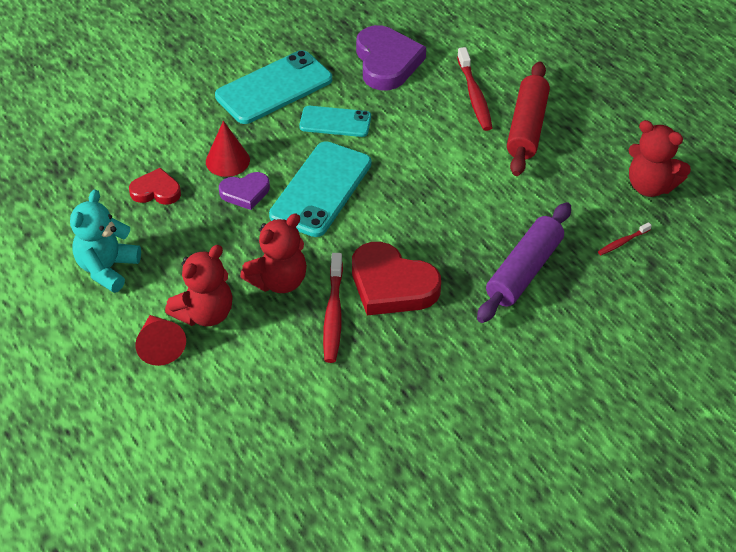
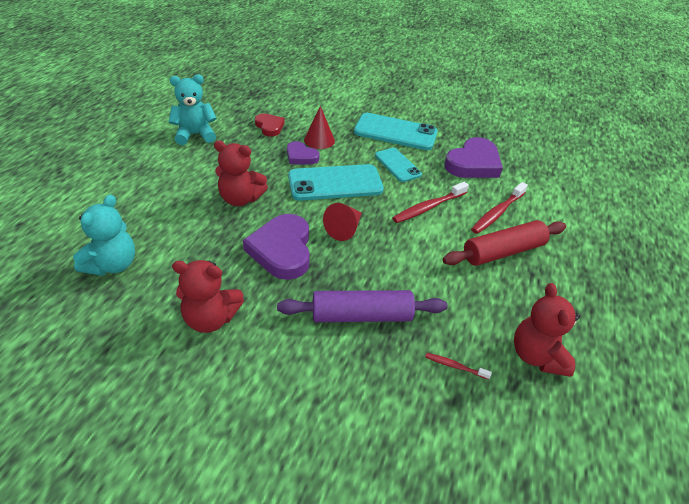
camera: 50 degrees right, 5 degrees down
(160, 346) = (149, 176): red cone -> red cone (344, 229)
(205, 313) = (188, 182): red teddy bear -> red teddy bear (211, 318)
(300, 431) = (112, 265): none -> turquoise teddy bear
(333, 314) = (231, 234): red toothbrush -> red toothbrush (428, 207)
(392, 285) = (282, 250): red heart -> purple heart

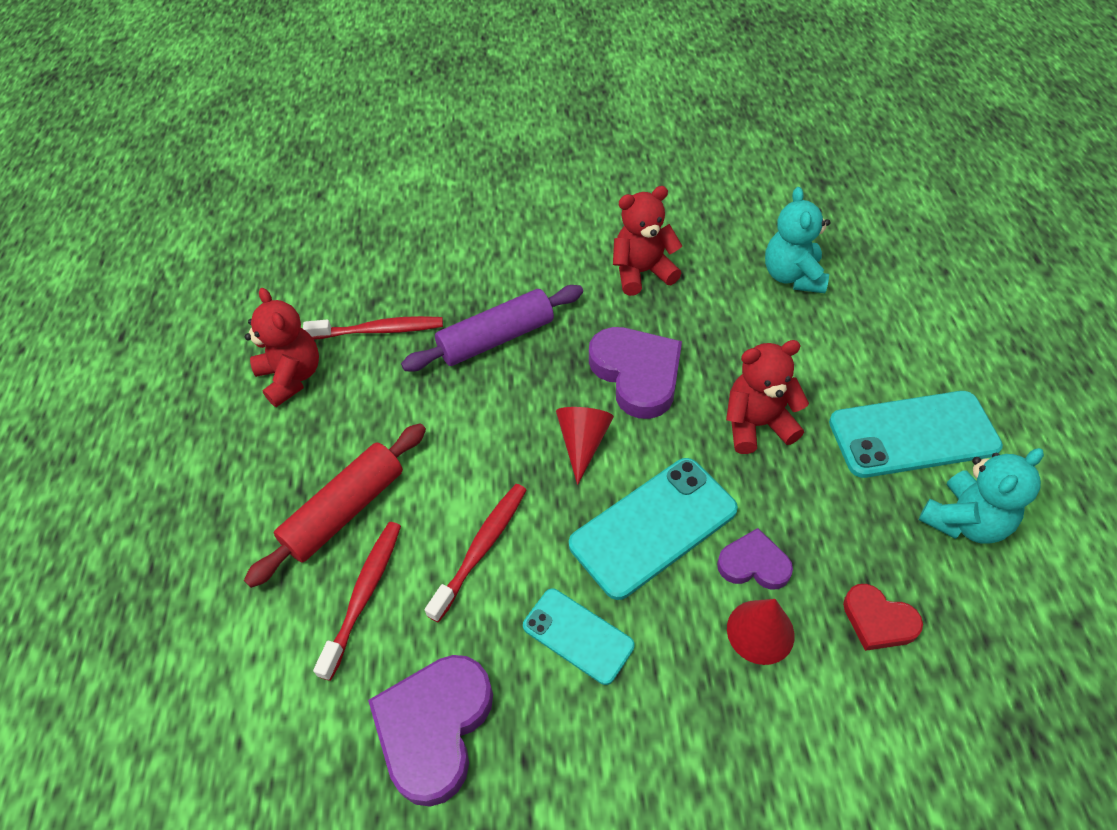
camera: 160 degrees right, 10 degrees up
(395, 132) = (635, 756): turquoise phone -> turquoise phone (913, 434)
(455, 366) = (379, 330): red toothbrush -> red toothbrush, size x1.92

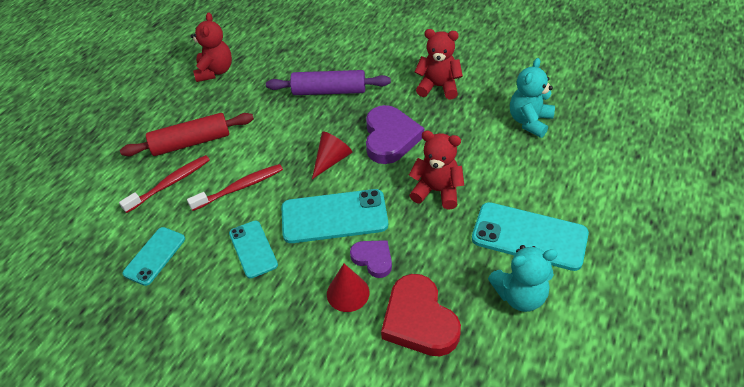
camera: 30 degrees right, 5 degrees down
(379, 330) = (273, 65): red toothbrush -> none
(434, 728) = (154, 256): purple heart -> turquoise phone
(878, 620) = (419, 320): red heart -> red heart, size x1.77

